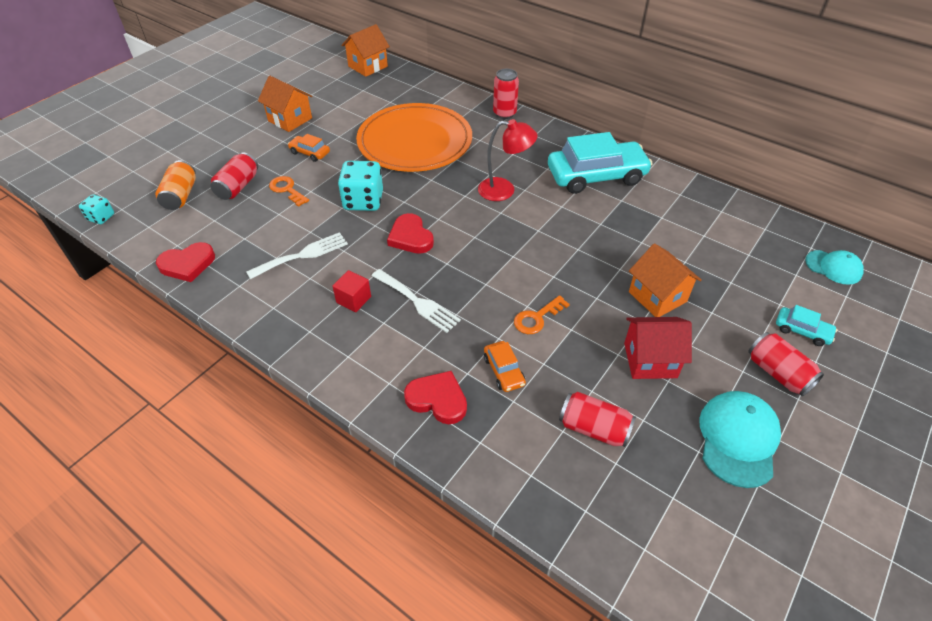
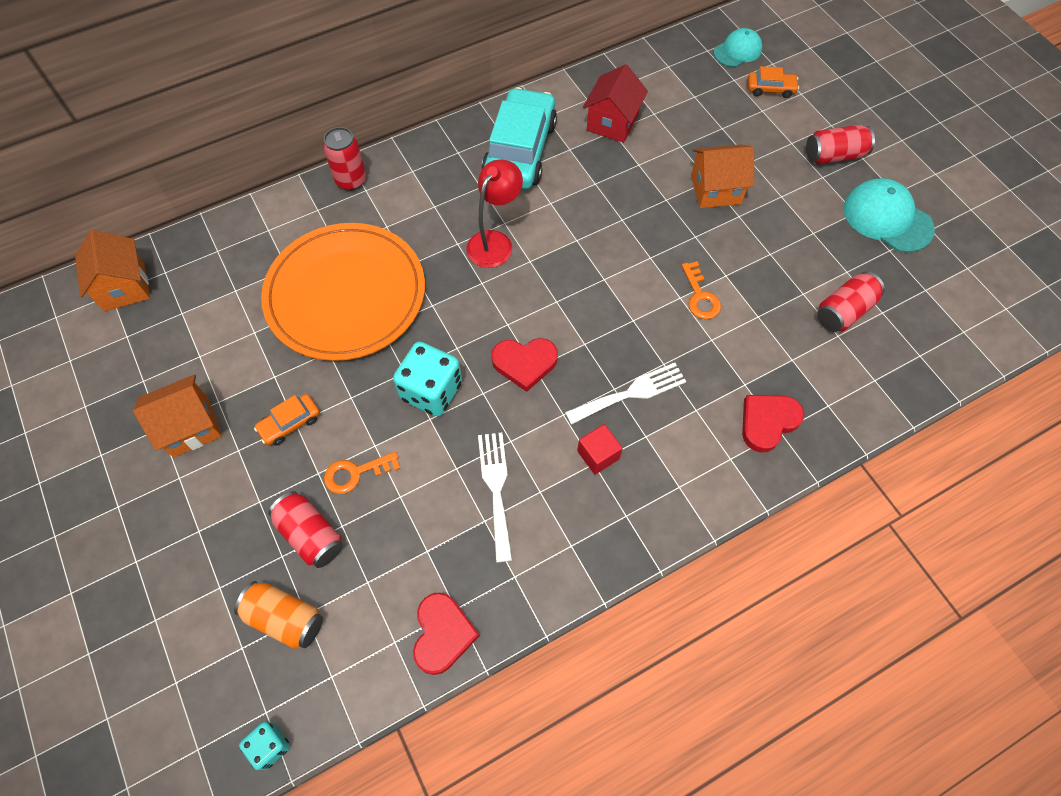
camera: 65 degrees left, 15 degrees up
(504, 371) = (754, 352): orange car -> orange car (770, 89)
(650, 360) = (786, 234): red house -> red house (612, 123)
(802, 331) = (797, 114): turquoise car -> none

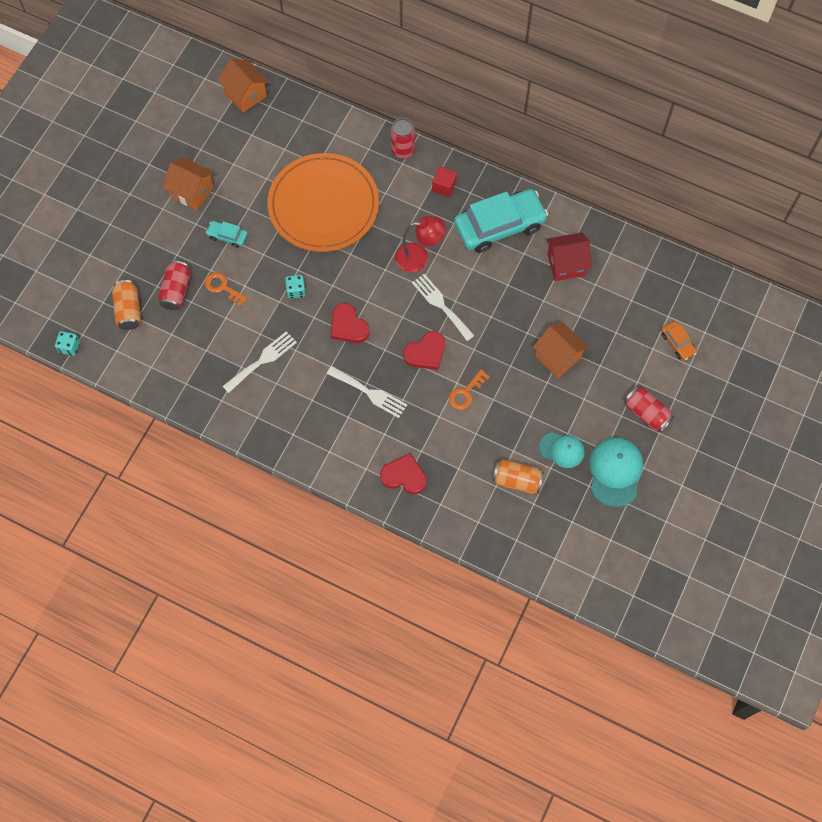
camera: 55 degrees right, 5 degrees up
(124, 287) = (245, 94): orange house -> orange house turned 75 degrees counterclockwise
(290, 423) = (227, 236): orange car -> turquoise car
(431, 391) = (296, 290): turquoise dice -> turquoise dice, size x0.54
(442, 634) = (169, 386): red heart -> red heart (426, 353)
(571, 256) = (441, 305): none -> white fork
(598, 455) = (318, 399): red cube -> red cube (444, 186)
(737, 51) = (698, 303): turquoise cap -> turquoise cap (562, 450)
(843, 311) = (517, 480): red can -> orange can

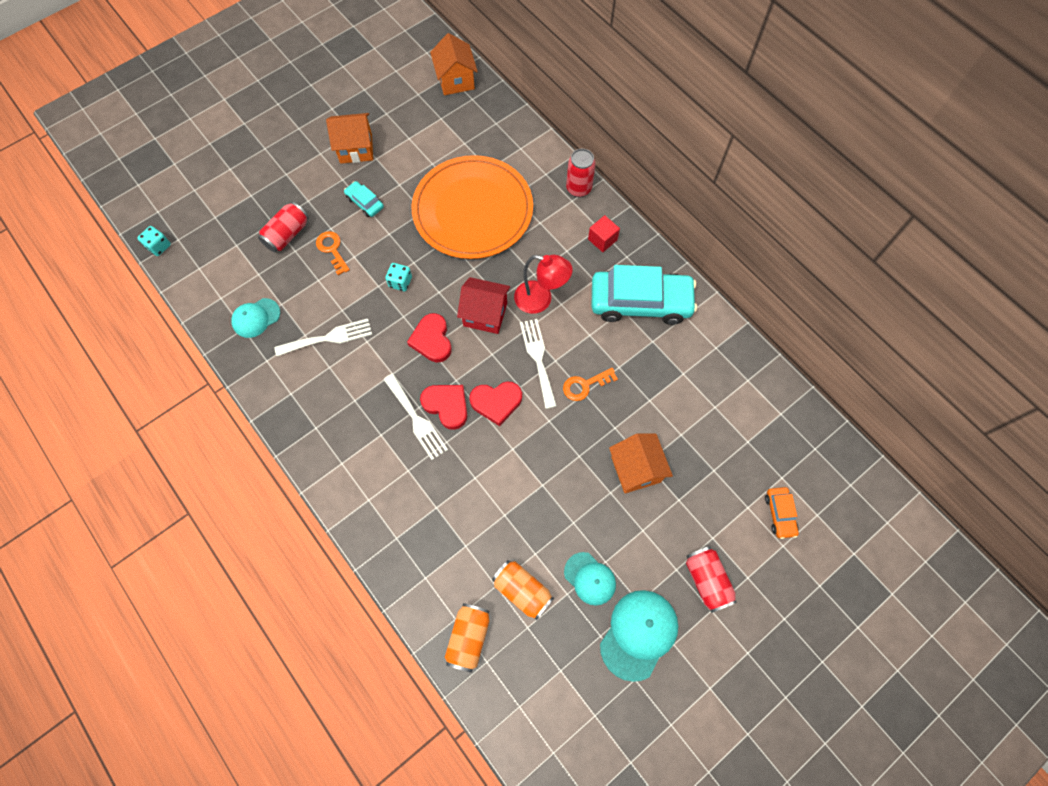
camera: 25 degrees right, 0 degrees up
(129, 310) = (233, 234): orange can -> orange can (468, 638)
(191, 370) = (256, 318): none -> turquoise cap
(192, 192) = (356, 149): orange house -> orange house turned 60 degrees counterclockwise
(404, 476) = (403, 527): red heart -> red heart (446, 405)
(466, 393) = (516, 464): orange key -> orange key (585, 385)
(566, 264) = (693, 372): red house -> red house (485, 314)

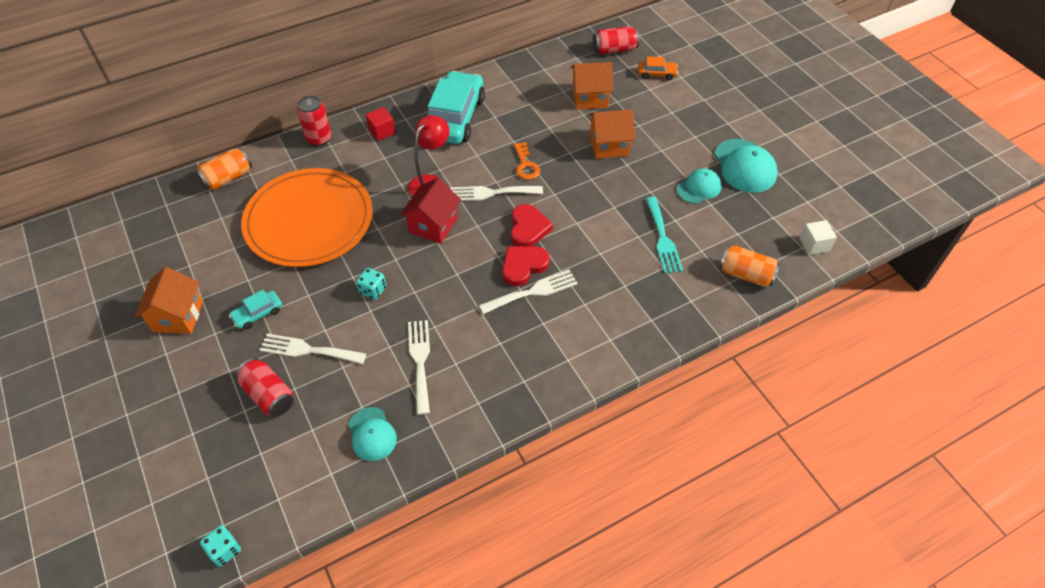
camera: 80 degrees left, 15 degrees down
(332, 250) = (308, 350): orange key -> white fork
(432, 340) = (449, 270): red heart -> none
(456, 80) = (132, 215): orange house -> orange house (590, 98)
(505, 542) = (663, 238): none -> turquoise fork
(522, 590) = (706, 233): orange can -> orange can (227, 178)
(525, 722) = (814, 245): none -> white cube
(638, 634) = (745, 166): turquoise cap -> turquoise cap turned 150 degrees counterclockwise
(706, 580) = (704, 121): red can -> red can (614, 50)

